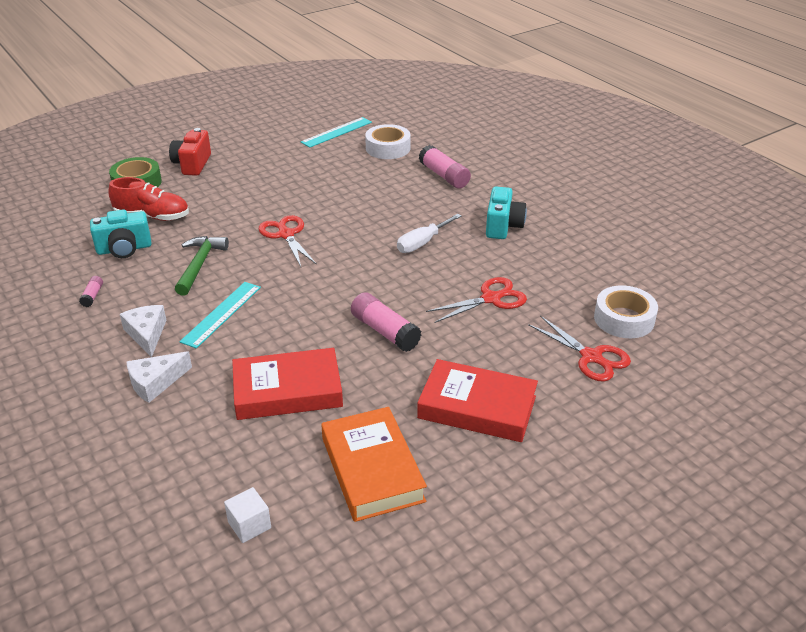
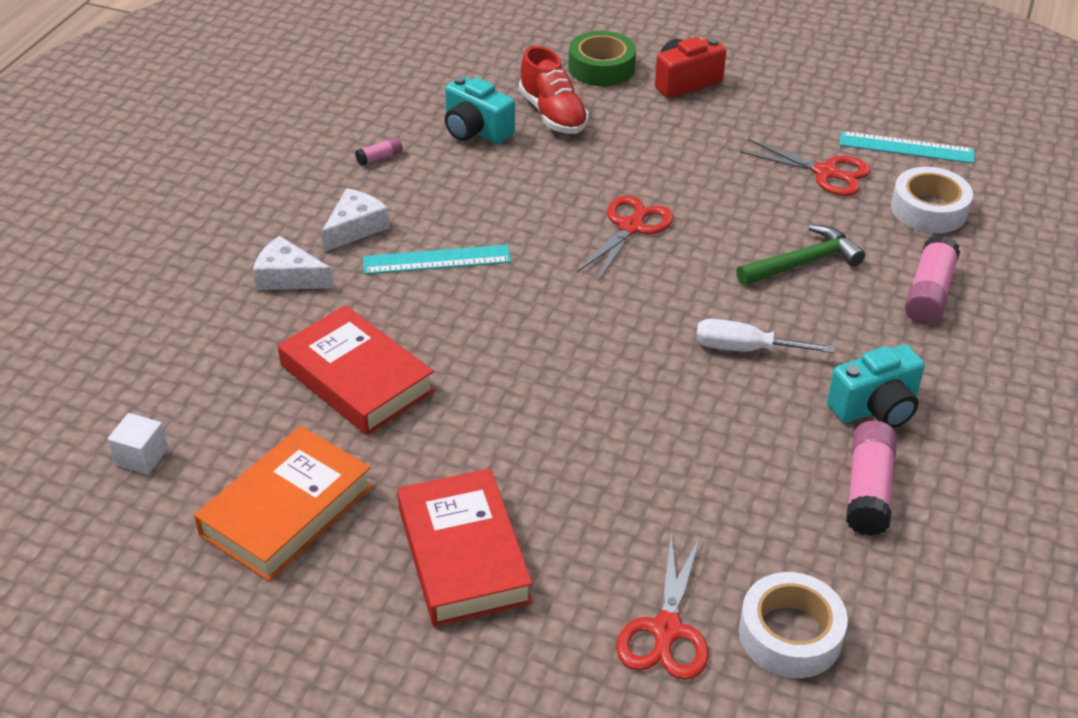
camera: 55 degrees right, 5 degrees up
(199, 265) = (504, 196): green hammer -> green hammer (803, 263)
(385, 331) = (530, 404): pink glue stick -> pink glue stick (868, 490)
(491, 298) = (693, 471): red scissors -> red scissors (826, 173)

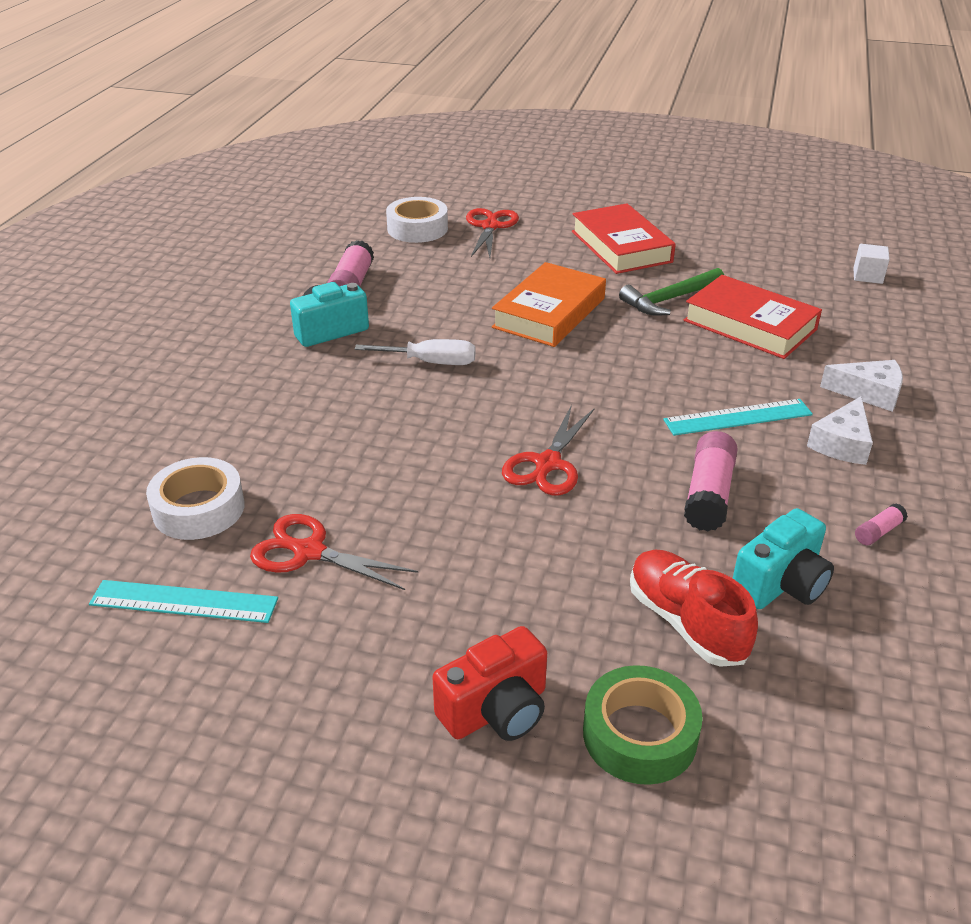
camera: 175 degrees right, 5 degrees down
(286, 510) = (746, 258): orange book -> orange book (549, 313)
(476, 131) = (780, 584): turquoise camera -> turquoise camera turned 105 degrees clockwise
(803, 263) = (363, 438): green hammer -> green hammer (669, 299)
(928, 293) = (243, 417): pink glue stick -> pink glue stick (708, 494)

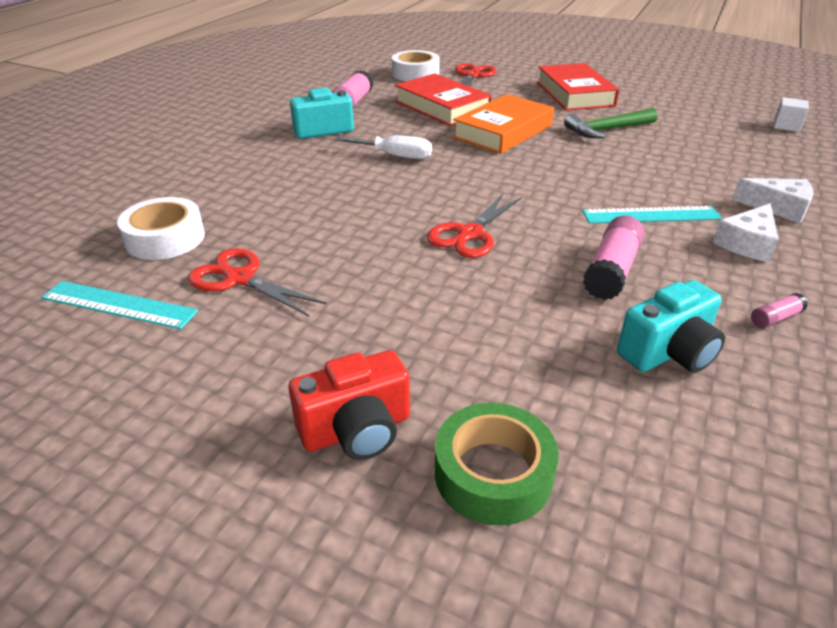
camera: 10 degrees right, 0 degrees up
(686, 622) = (566, 375): red shoe -> none
(750, 325) = (674, 151): red book -> red book (442, 107)

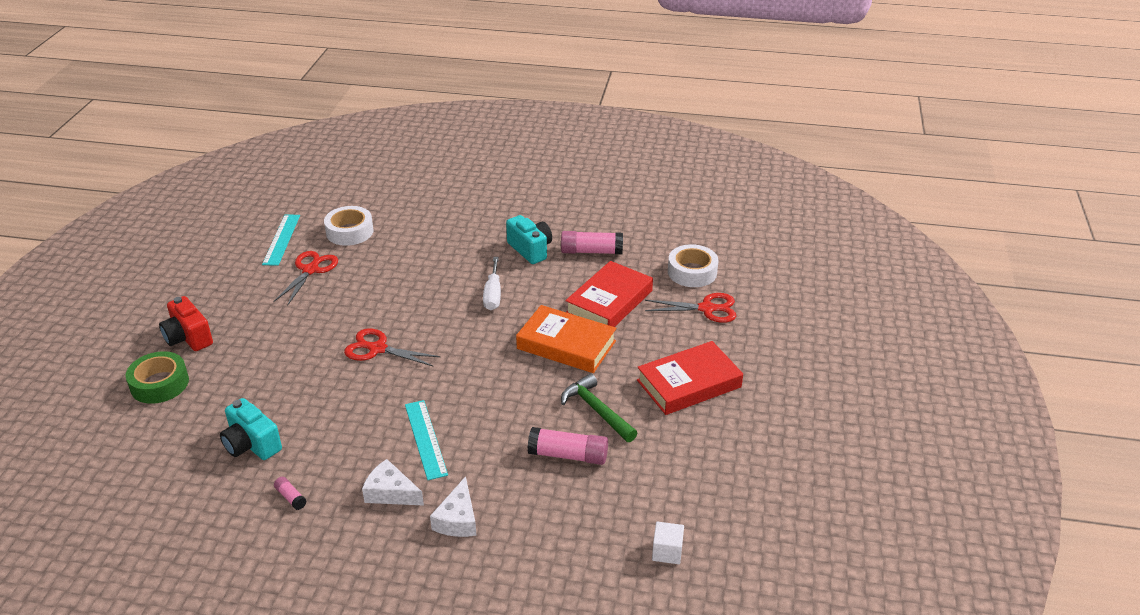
camera: 75 degrees right, 0 degrees up
(611, 271) = (339, 418): pink glue stick -> pink glue stick (568, 455)

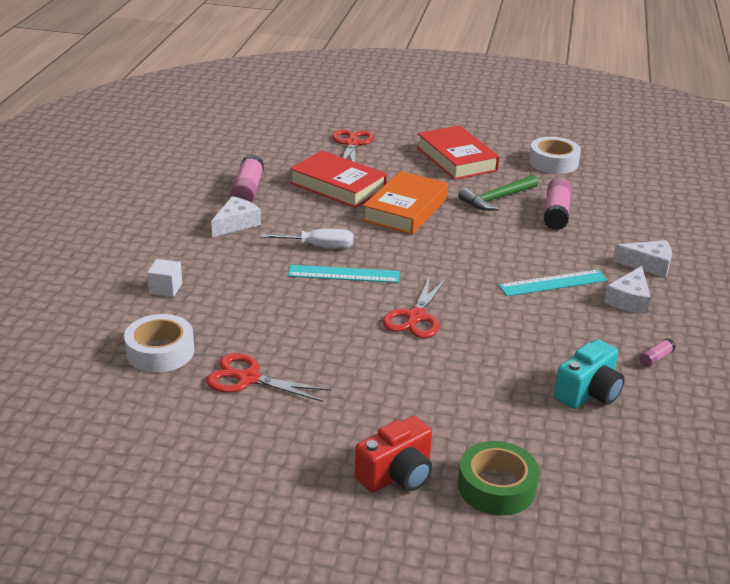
camera: 90 degrees left, 5 degrees down
(281, 239) = (162, 413): turquoise ruler -> turquoise ruler (344, 274)
(530, 249) = (236, 224): turquoise camera -> white cheese
(667, 551) = (646, 180): white cube -> white cube (166, 288)
(692, 272) = (294, 145): white tape -> white tape (553, 162)

